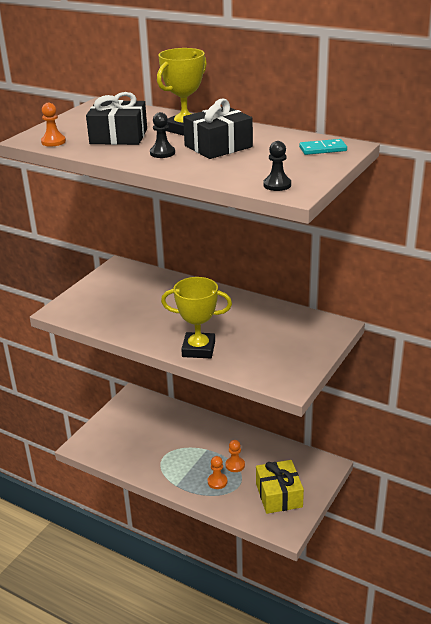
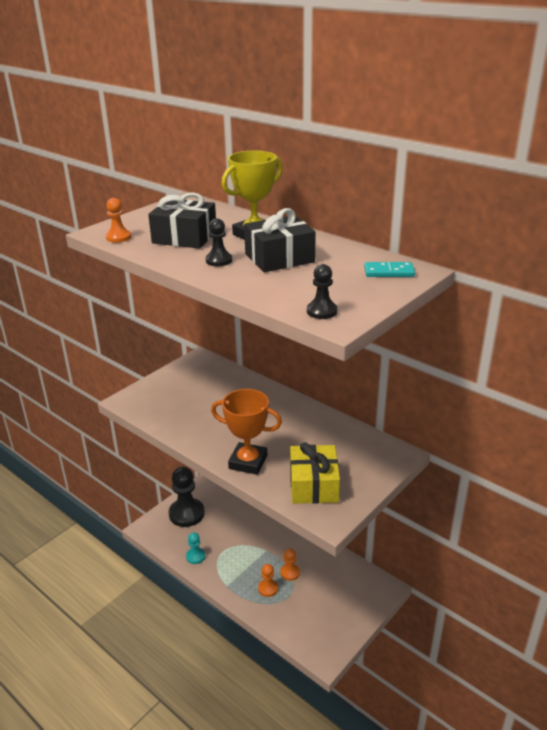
camera: 10 degrees right, 0 degrees up
(117, 428) = (186, 514): none -> black pawn
(138, 464) = (195, 556): none -> turquoise pawn
(198, 349) = (248, 462): yellow trophy -> orange trophy
(279, 495) = (326, 614): yellow gift -> yellow gift (313, 485)

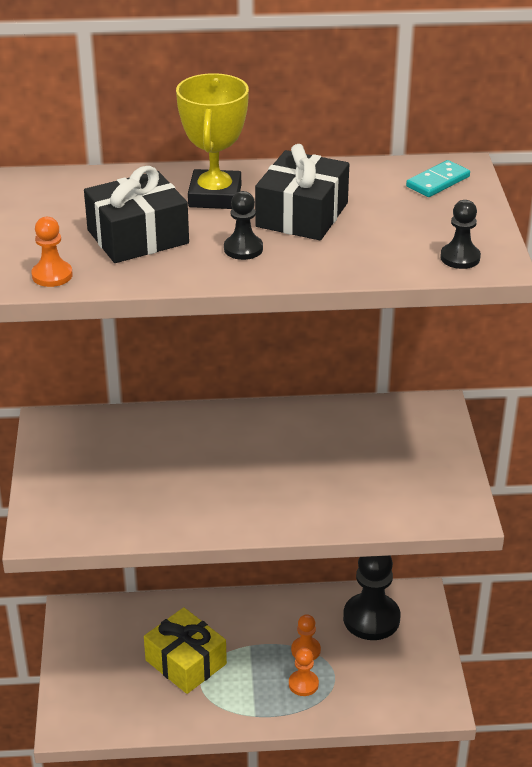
camera: 45 degrees left, 5 degrees up
(186, 514) = (96, 672): black pawn -> black pawn (371, 618)
(195, 556) = (175, 711): turquoise pawn -> none
(248, 462) = (303, 510): orange trophy -> none
(313, 485) = (403, 491): yellow gift -> yellow gift (186, 662)

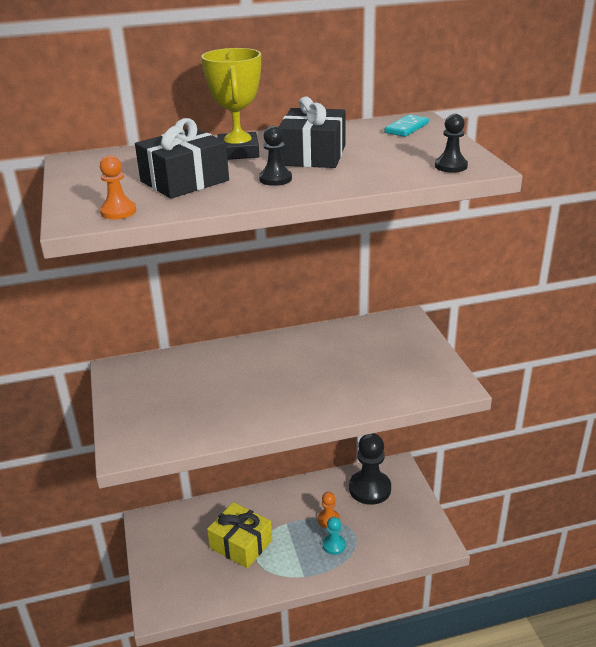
camera: 10 degrees left, 5 degrees down
(303, 684) = (334, 545): orange pawn -> turquoise pawn

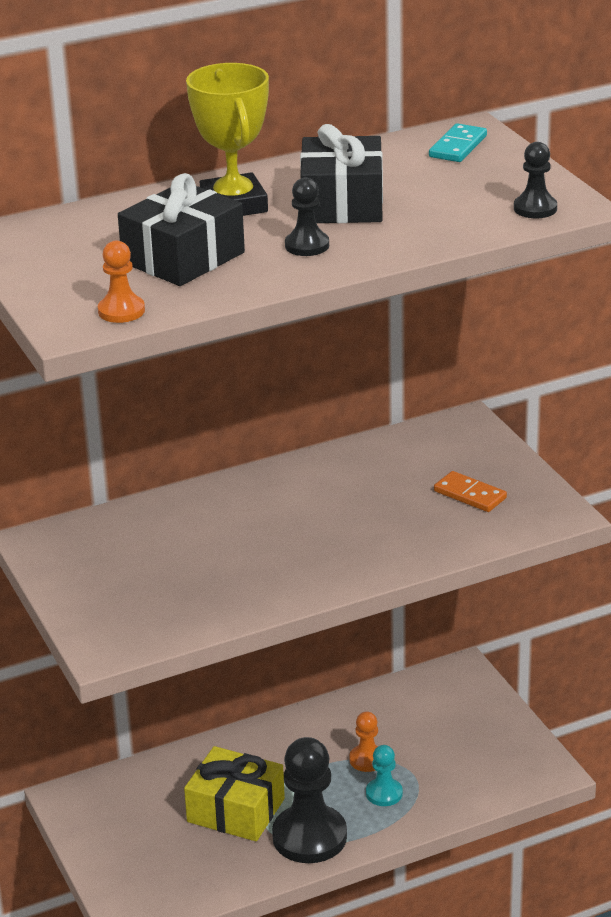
camera: 10 degrees left, 0 degrees up
(369, 489) = (422, 708): black pawn -> black pawn (309, 837)
(399, 366) = (470, 495): none -> orange domino

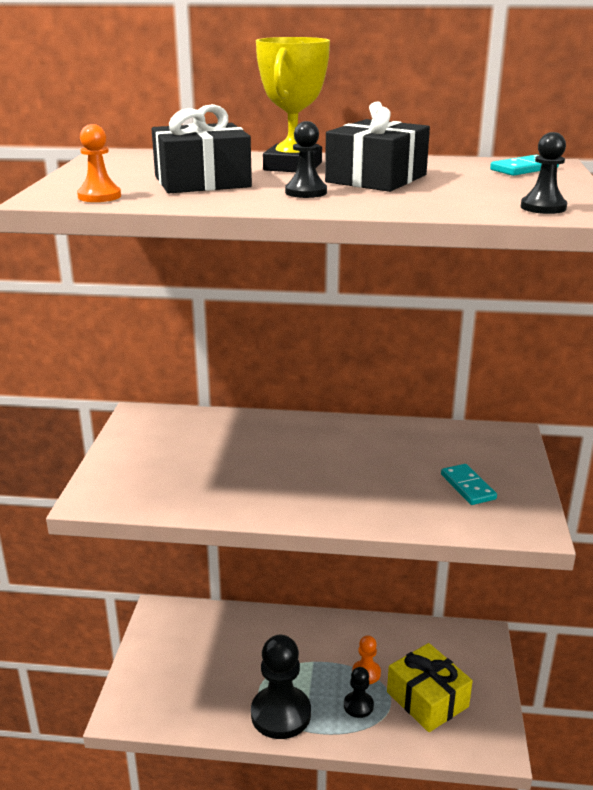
camera: 30 degrees right, 5 degrees down
(236, 810) = (249, 669): yellow gift -> yellow gift (427, 699)
(384, 793) = (358, 705): turquoise pawn -> black pawn
(470, 495) = (468, 487): orange domino -> turquoise domino

